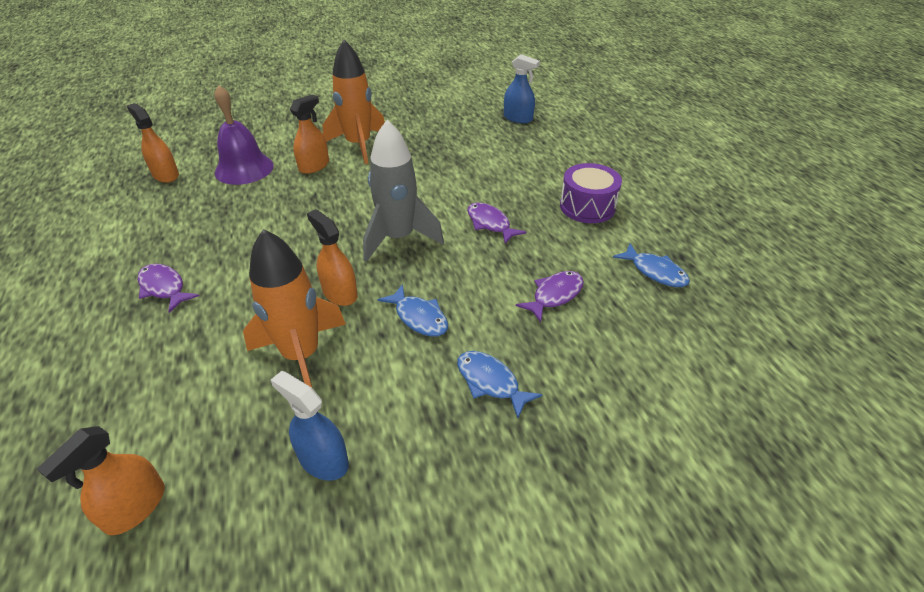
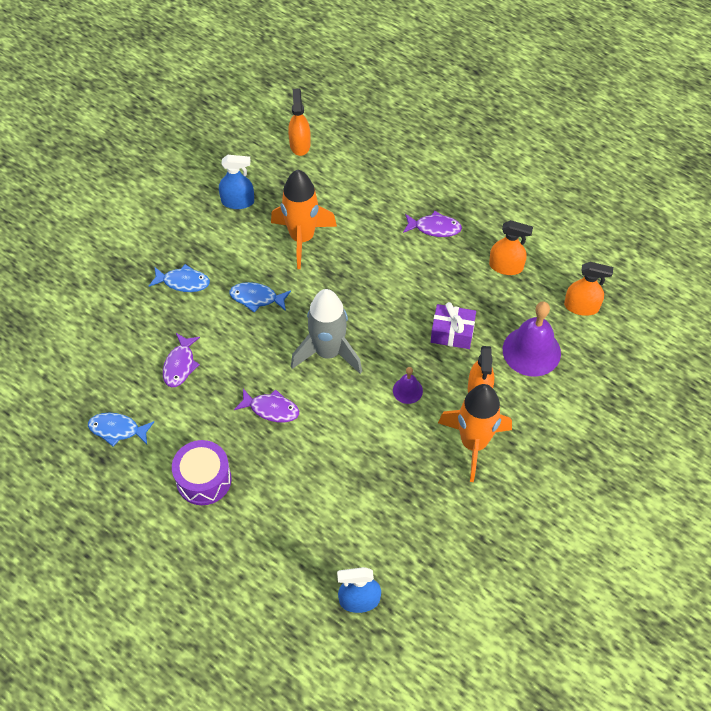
camera: 145 degrees right, 15 degrees up
(280, 204) = (452, 333): none -> purple gift
(340, 293) = (322, 286): orange spray bottle -> orange spray bottle (506, 266)
(365, 187) = (407, 390): none -> purple bell

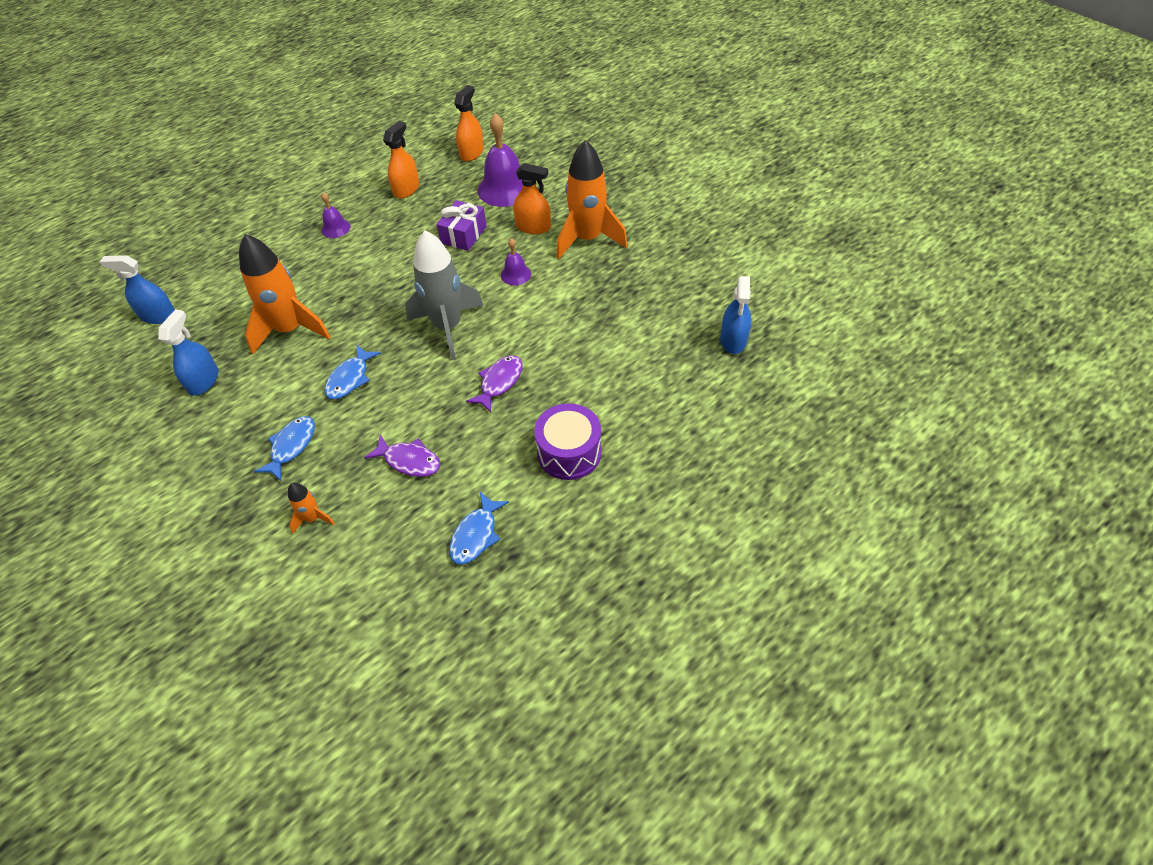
camera: 75 degrees left, 5 degrees down
(121, 318) = (313, 518): none -> orange rocket
(300, 144) = (158, 316): orange spray bottle -> blue spray bottle
(434, 228) = (335, 228): purple fish -> purple bell

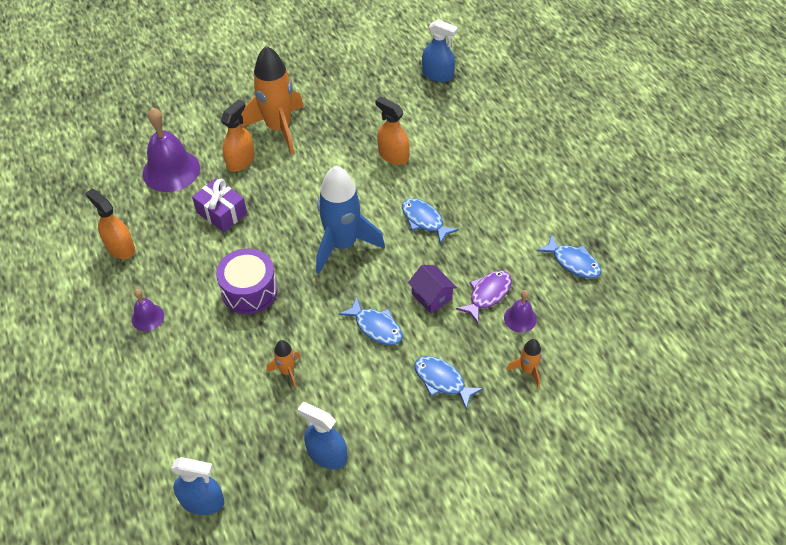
camera: 75 degrees left, 0 degrees up
(158, 316) = (202, 501): blue spray bottle -> blue spray bottle turned 105 degrees counterclockwise
(290, 330) = (287, 371): orange rocket -> orange rocket, size x0.46
(396, 413) = (431, 296): none -> purple house
(448, 327) = (342, 245): grey rocket -> blue rocket
(471, 153) = (95, 185): orange spray bottle -> orange spray bottle (393, 155)
(499, 382) = (424, 220): purple fish -> blue fish
(515, 274) = (298, 185): purple bell -> purple bell (520, 318)
(569, 452) = (513, 192): purple drum -> purple drum (249, 291)

